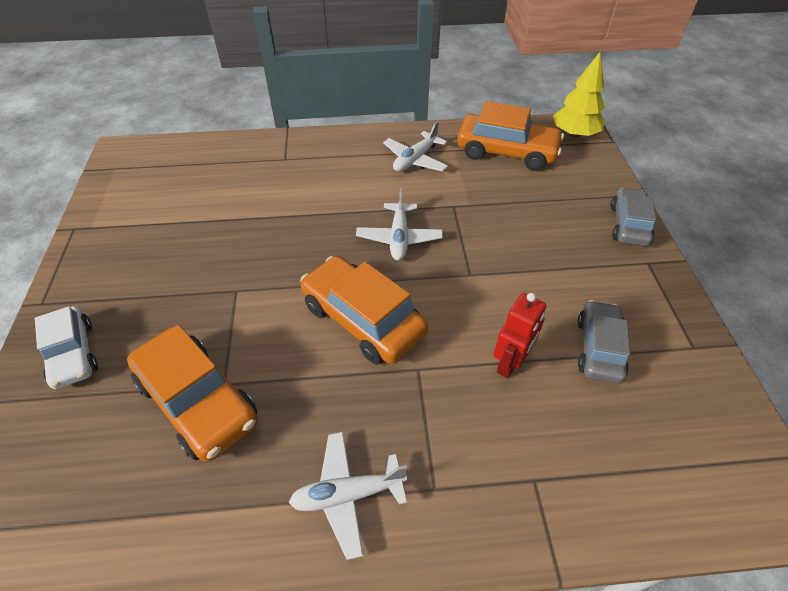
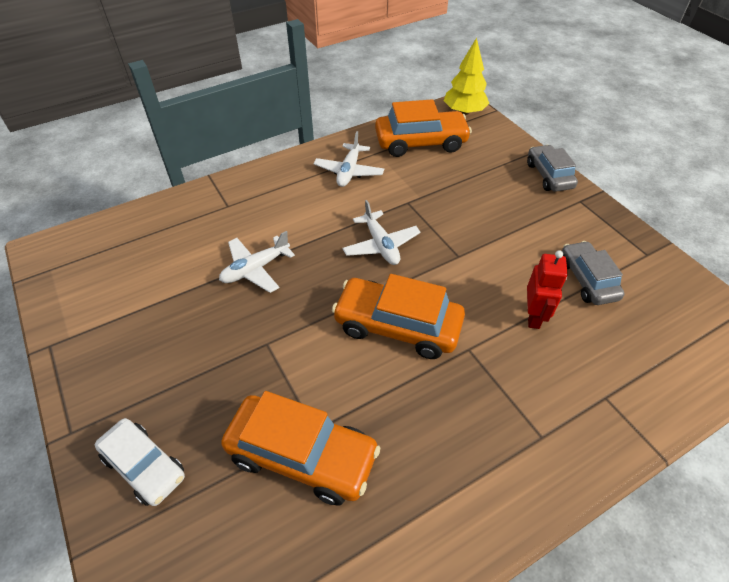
camera: 25 degrees left, 0 degrees up
(348, 495) = (481, 473): white plane -> white plane (255, 269)

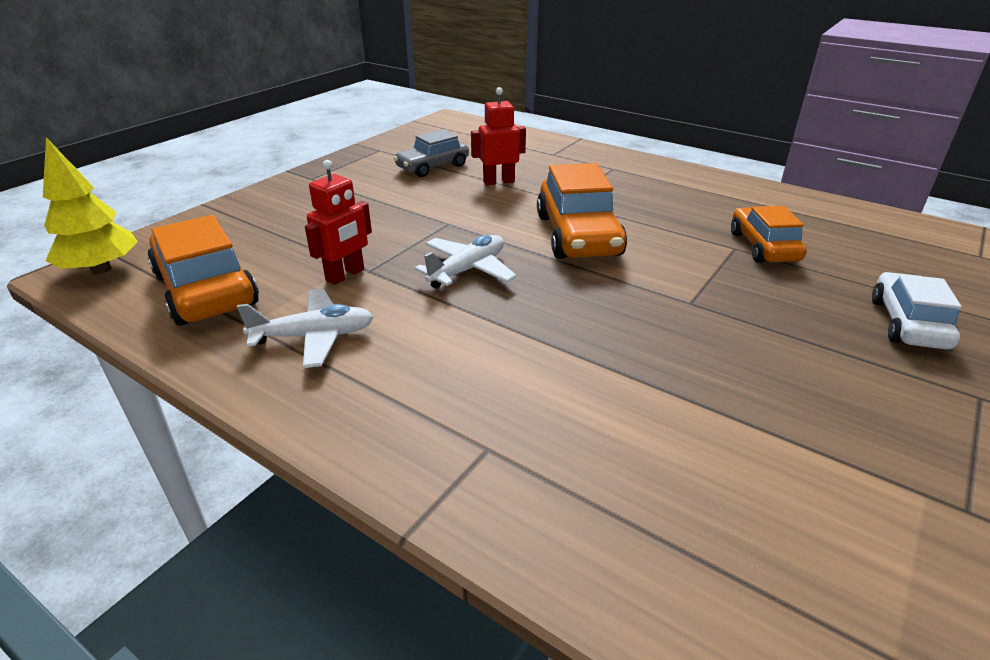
camera: 115 degrees left, 15 degrees down
(255, 269) = (598, 353): white plane -> none
(302, 455) = (763, 247): orange car -> orange car, size x0.65
(406, 192) = (345, 275): none -> red robot
(549, 175) = (267, 196): grey car -> none

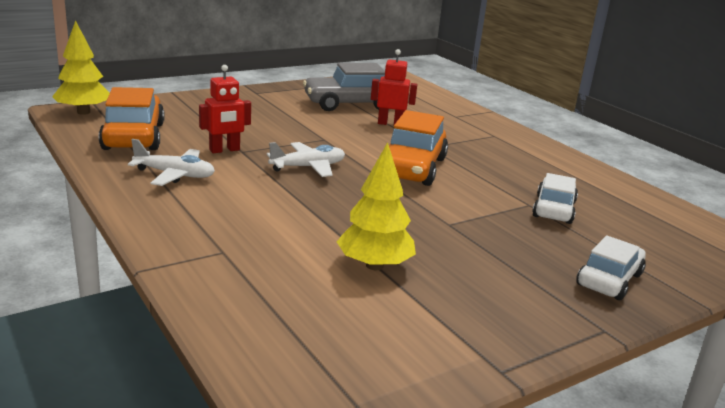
camera: 20 degrees right, 10 degrees down
(432, 167) = (350, 104): grey car -> grey car, size x1.54
(680, 397) = (374, 265): none -> yellow tree
(763, 247) = (553, 209): orange car -> white car

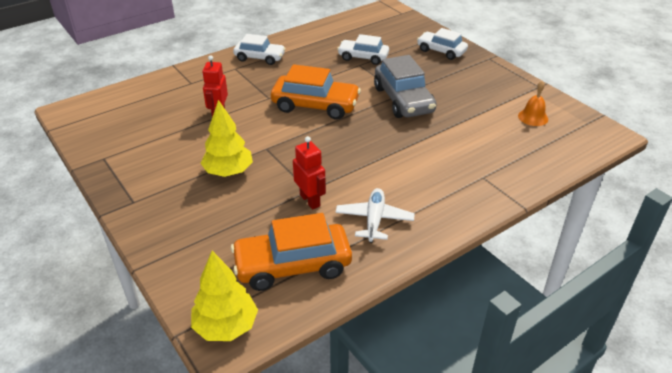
camera: 90 degrees left, 15 degrees up
(308, 167) = (332, 152): white plane -> none
(350, 104) = (166, 138): grey car -> grey car (403, 100)
(374, 265) = (467, 120): yellow tree -> yellow tree (228, 172)
(380, 334) = (533, 117): none -> orange bell
(525, 148) = (260, 58): none -> white car

